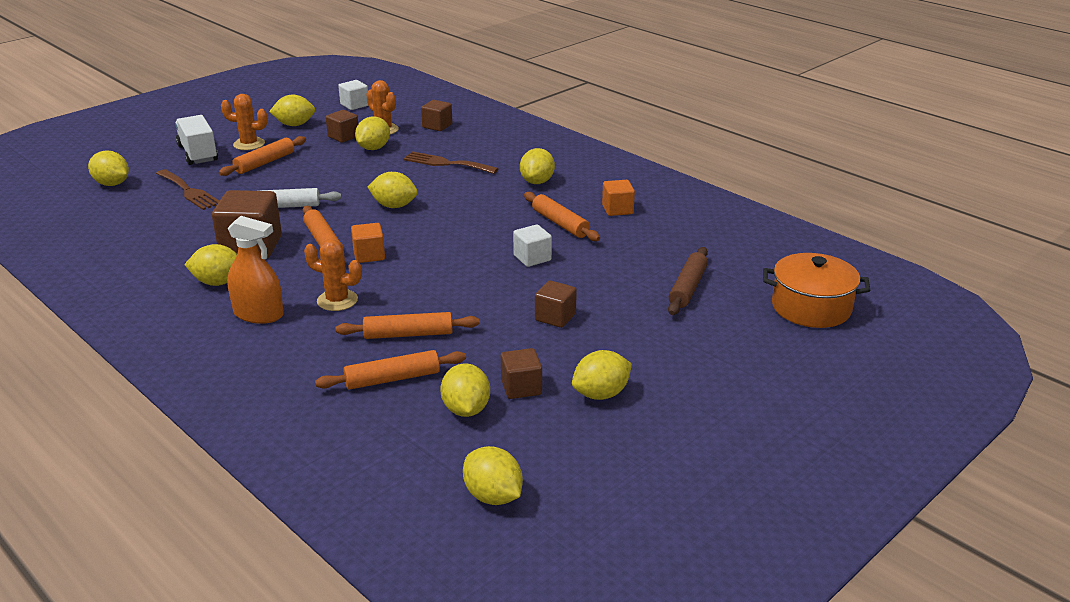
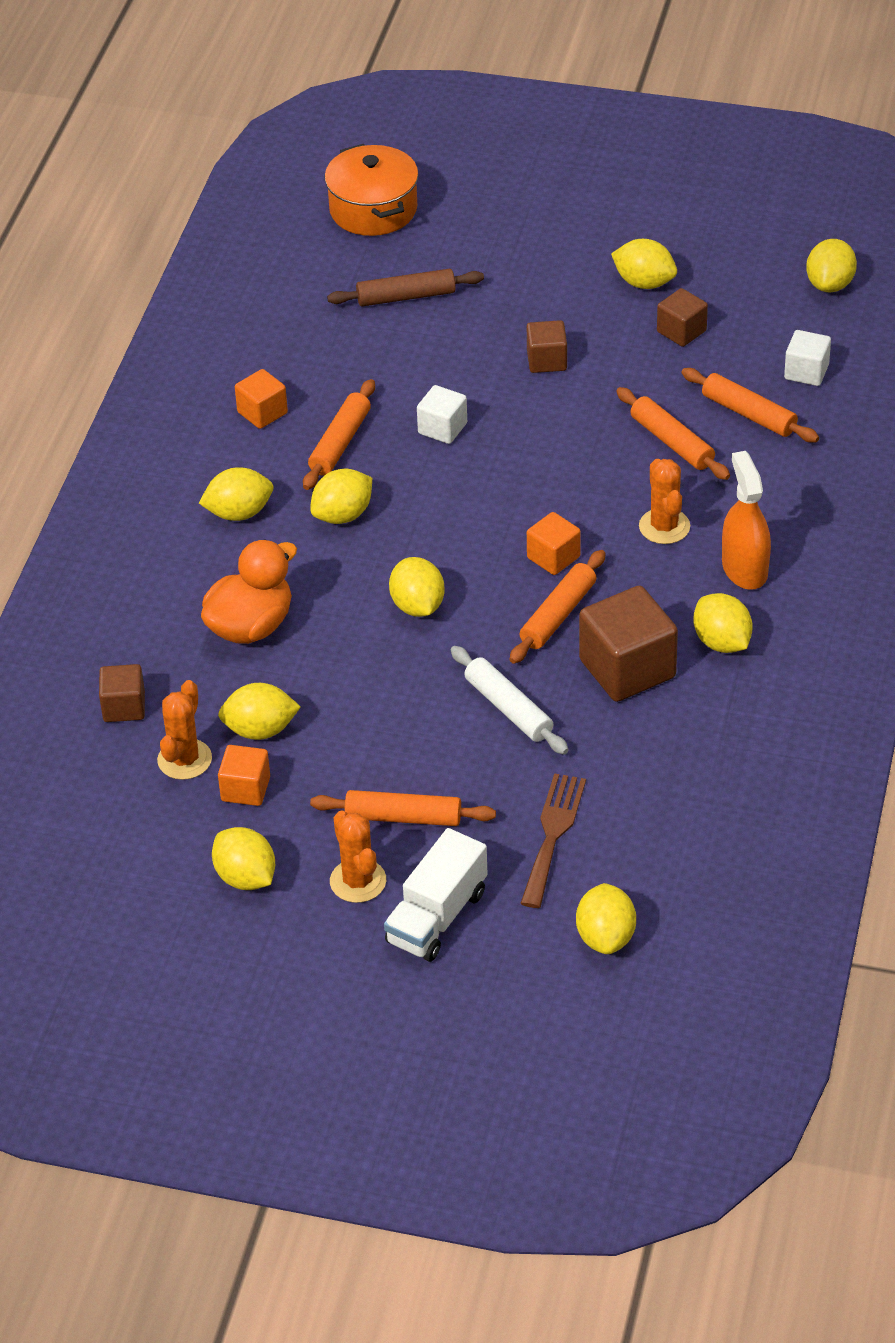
camera: 120 degrees left, 15 degrees up
(343, 137) = (245, 789): brown cube -> orange cube
(354, 105) = (110, 856): white cube -> white cube (806, 372)
(446, 163) = (251, 626): brown fork -> orange duck
(466, 409) = (744, 348): yellow lemon -> yellow lemon (343, 515)

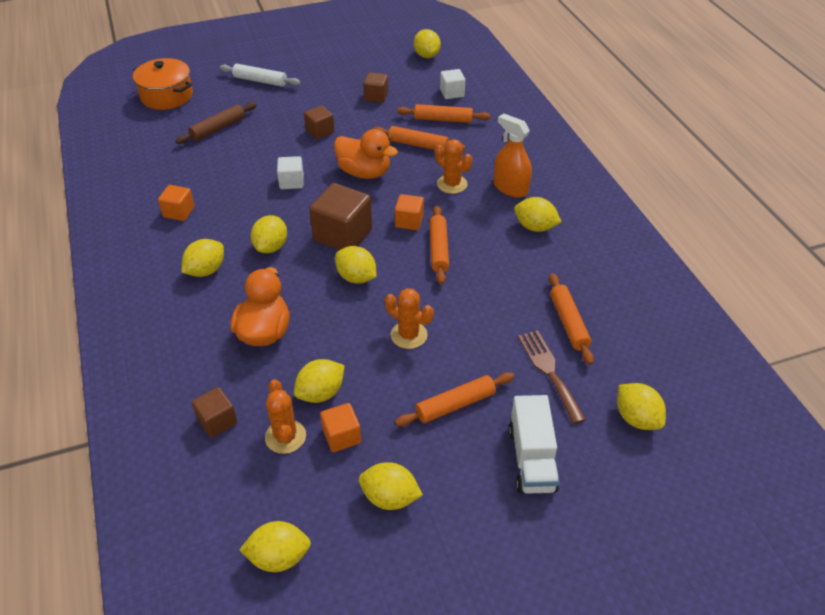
camera: 35 degrees left, 0 degrees up
(340, 443) = (238, 210): orange rolling pin -> orange rolling pin (568, 323)
(358, 881) = (463, 461): orange cactus -> orange cactus (409, 335)
(508, 708) = (458, 311): white rolling pin -> white rolling pin (260, 81)
(555, 456) = (364, 172): none -> orange duck
(627, 669) = (501, 261): brown cube -> brown cube (343, 235)
(644, 283) = (338, 82): yellow lemon -> yellow lemon (279, 557)

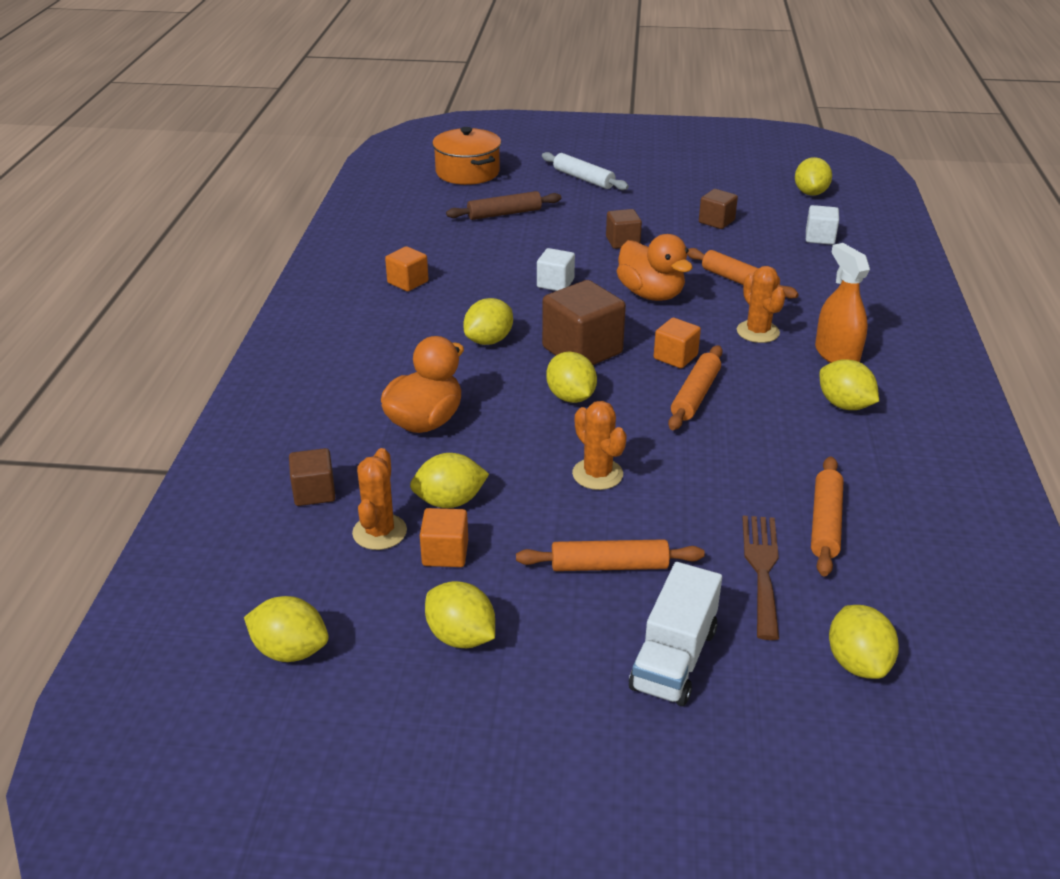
camera: 25 degrees right, 10 degrees down
(206, 270) = (400, 344): yellow lemon -> none
(443, 119) = (789, 262): orange rolling pin -> none

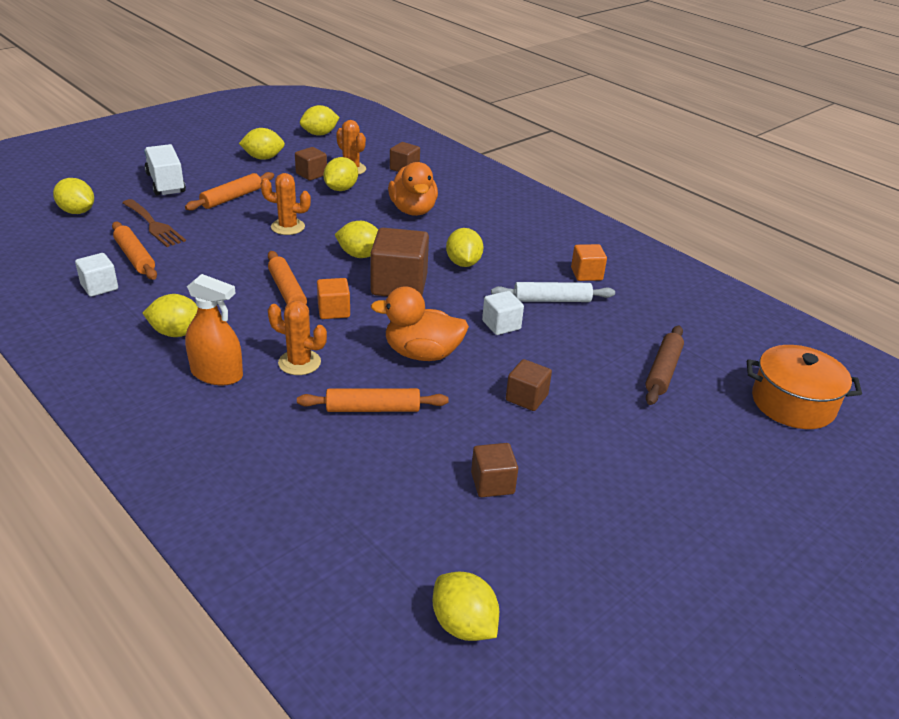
camera: 130 degrees right, 0 degrees up
(445, 553) = (311, 174): orange cube -> brown cube
(583, 179) = (702, 466): white rolling pin -> white rolling pin (552, 300)
(820, 238) = (364, 527): white cube -> white cube (99, 287)

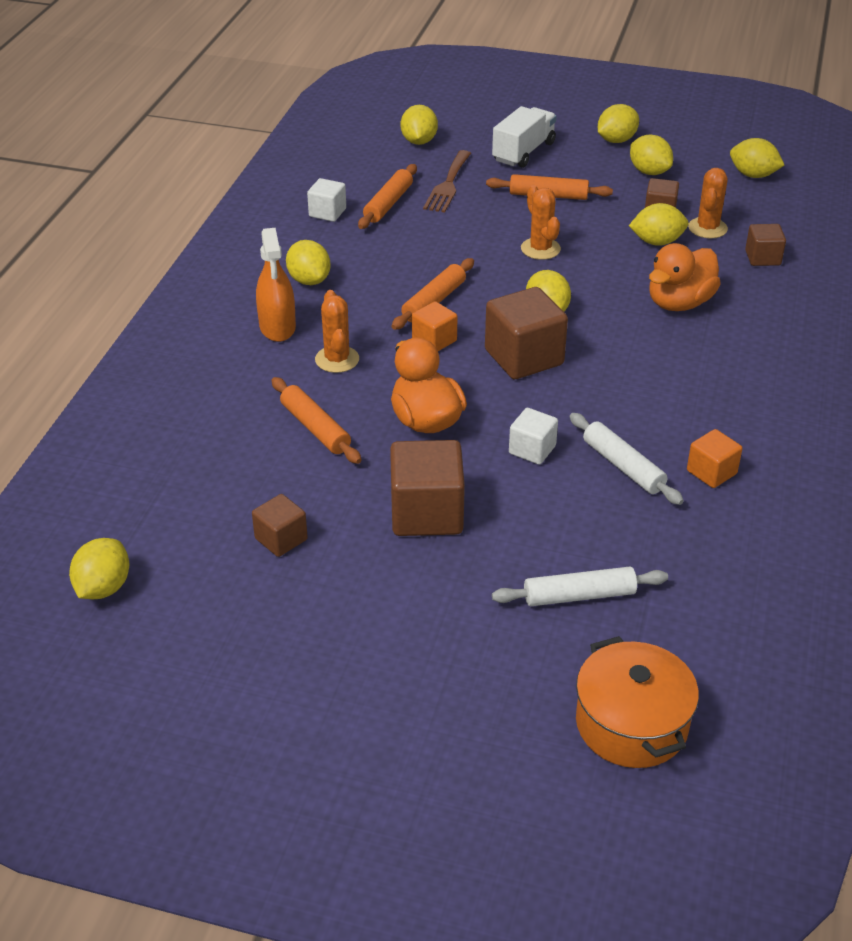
camera: 60 degrees right, 5 degrees up
(463, 263) = (617, 379): yellow lemon -> yellow lemon (616, 140)
(526, 398) = (426, 513): brown cube -> brown cube, size x1.79
(663, 371) = (579, 595): brown rolling pin -> white rolling pin

